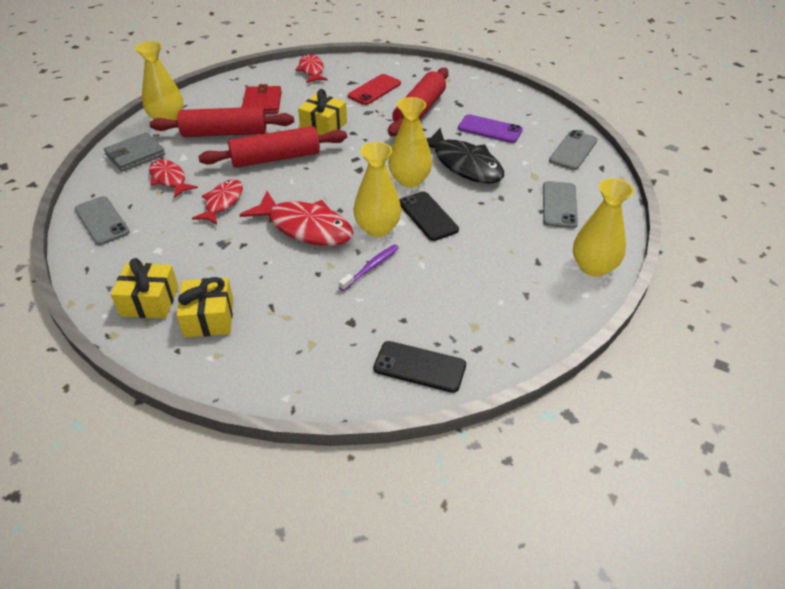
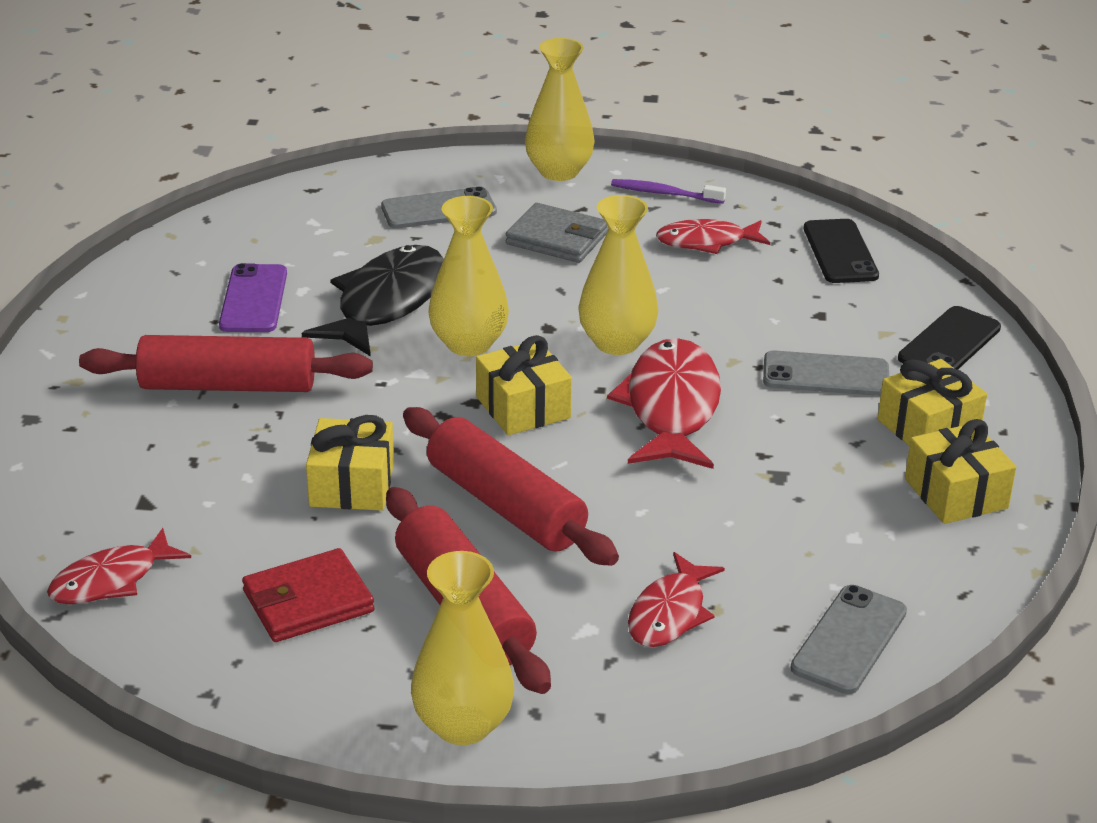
camera: 115 degrees left, 10 degrees down
(135, 155) = (629, 704): grey wallet -> grey wallet (557, 238)
(222, 202) = (682, 517): red fish -> red fish (707, 242)
(343, 182) = (523, 407): none -> yellow gift
(371, 267) = (707, 326): purple toothbrush -> purple toothbrush (664, 193)
(374, 90) = (166, 462): red phone -> none
(428, 216) = (551, 307): black phone -> black phone (949, 343)
(573, 150) = (277, 216): grey phone -> grey phone (826, 375)

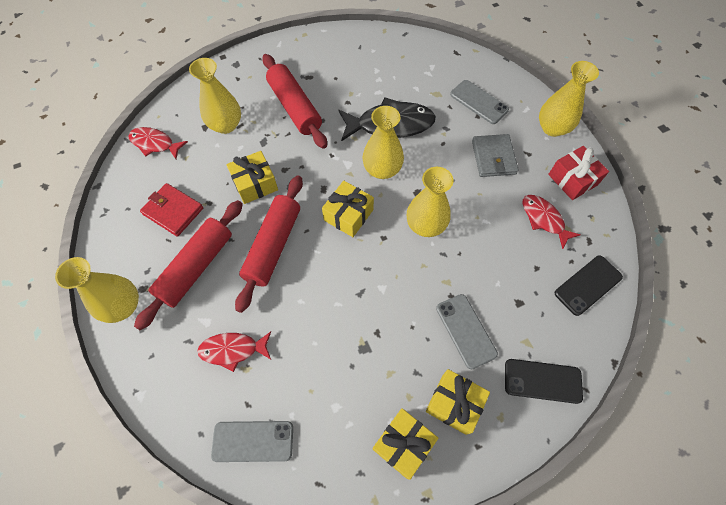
camera: 60 degrees right, 30 degrees up
(172, 477) = (226, 125): none -> yellow vase
(254, 299) = (359, 81): purple phone -> none
(664, 193) = (572, 179): purple toothbrush -> red gift
(671, 408) = (388, 274): red fish -> none

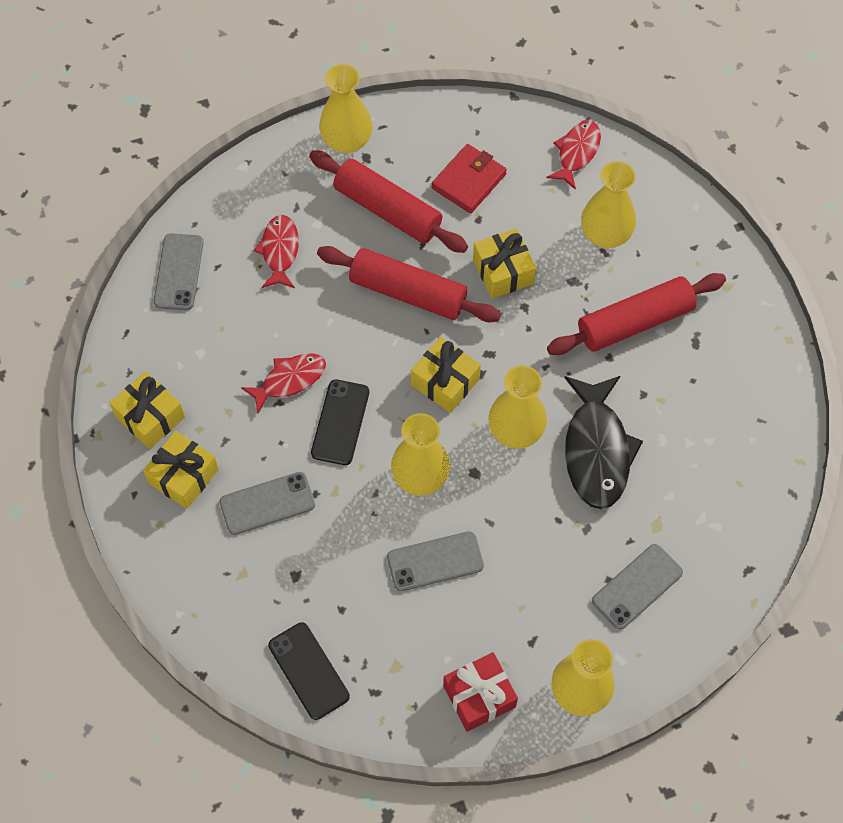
camera: 95 degrees right, 0 degrees up
(487, 211) = (435, 561): none -> grey phone
(493, 157) = (527, 588): grey wallet -> none
(542, 381) = (193, 581): black phone -> black phone (340, 422)
(544, 219) = (415, 637): red fish -> red fish (289, 380)

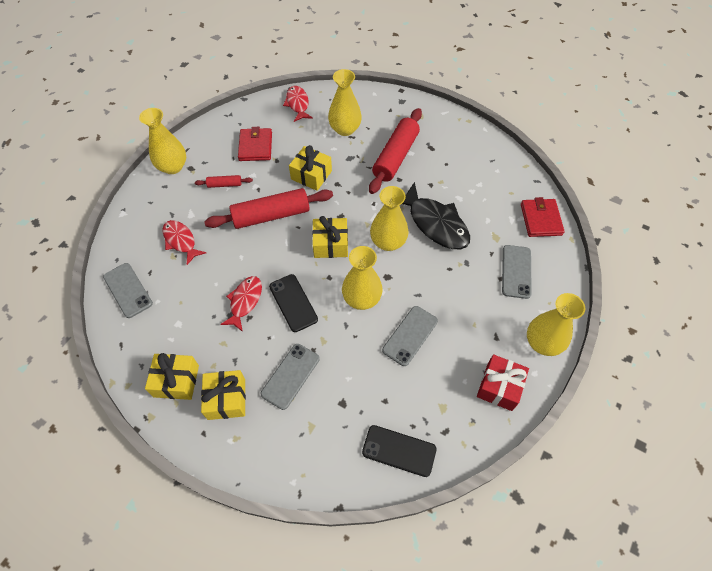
camera: 40 degrees left, 5 degrees down
(388, 210) = (224, 184): red rolling pin -> red rolling pin, size x0.46
(740, 547) = (540, 219): none -> red wallet

